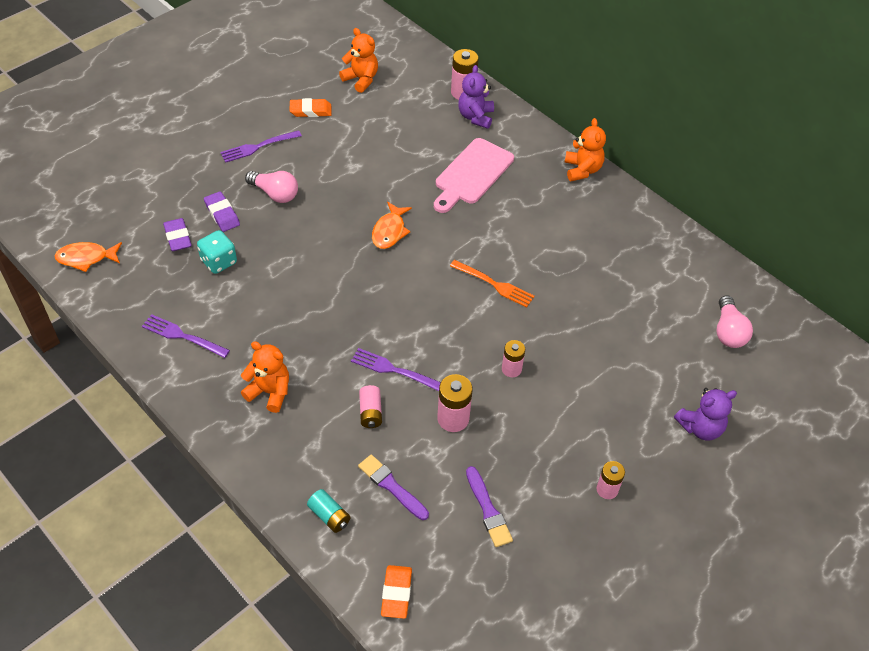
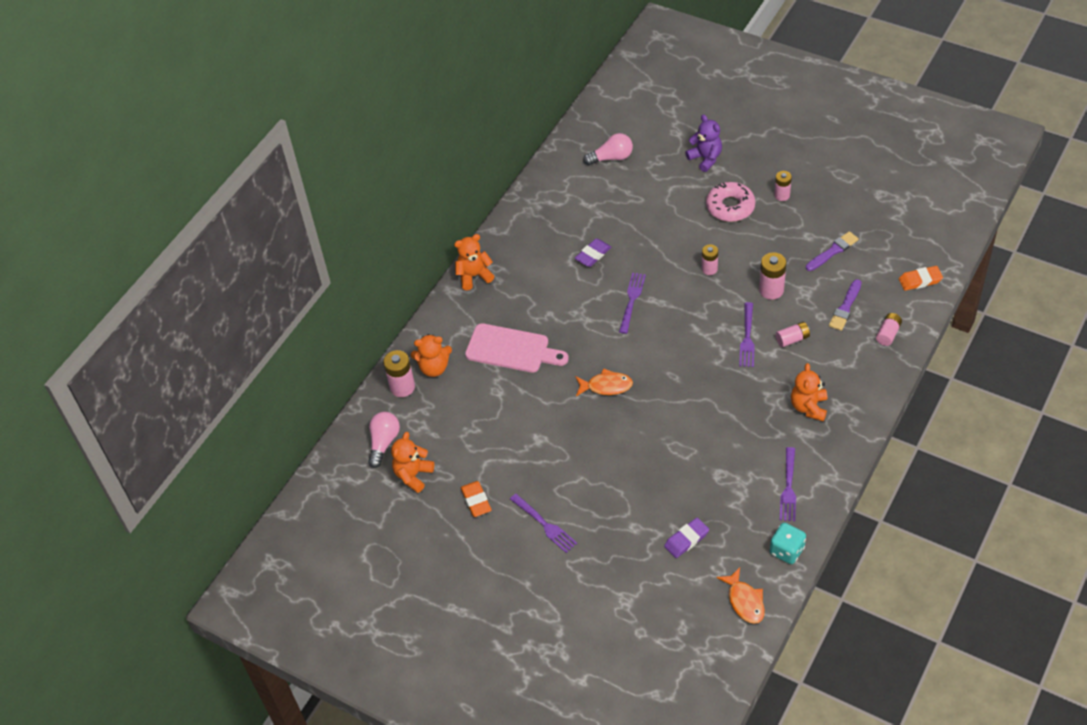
camera: 100 degrees left, 0 degrees up
(219, 262) = (699, 496): turquoise dice -> turquoise dice (786, 550)
(222, 214) = (643, 517): purple eraser -> purple eraser (593, 255)
(275, 194) = (599, 486): pink light bulb -> pink light bulb (383, 443)
(329, 516) = (888, 334): turquoise battery -> pink battery
(475, 117) = (434, 368): purple teddy bear -> orange teddy bear
(494, 284) = (632, 301): orange fork -> purple fork
(605, 425) = (730, 207): none -> pink donut

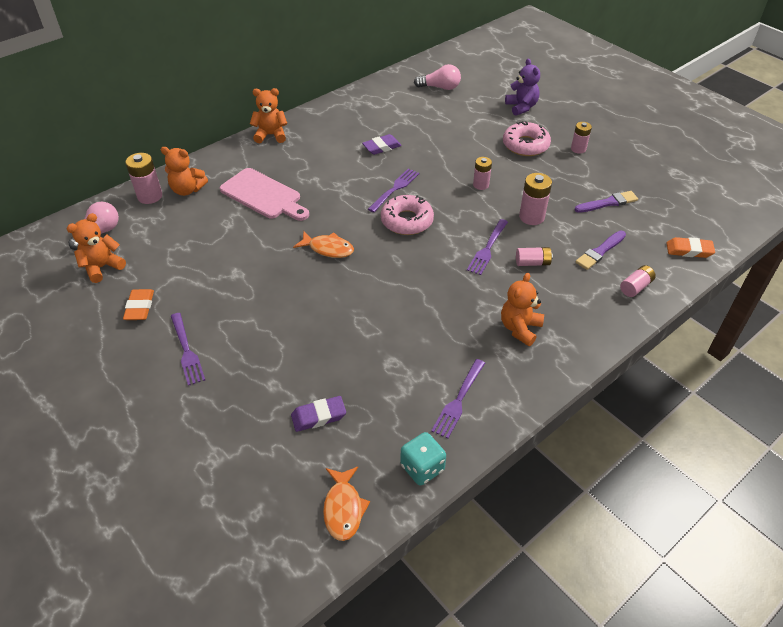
camera: 15 degrees right, 5 degrees down
(661, 332) = (407, 221): none -> pink donut

